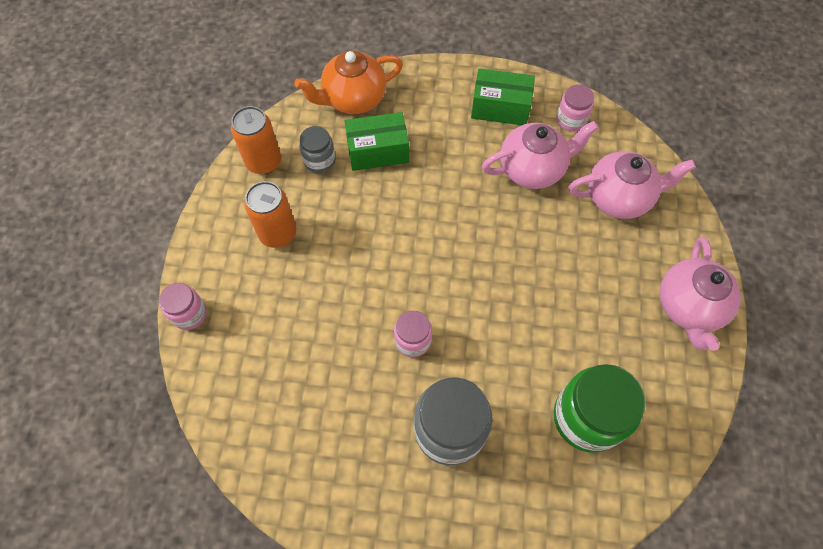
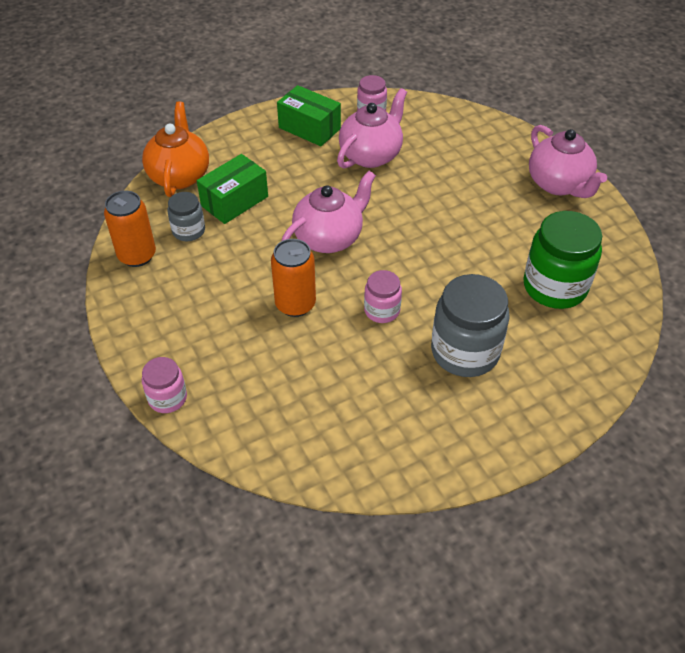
camera: 35 degrees left, 15 degrees down
(278, 233) = (198, 298): orange can -> orange can (295, 304)
(353, 99) = (179, 176): orange teapot -> orange teapot turned 150 degrees clockwise
(500, 107) = (309, 128): green box -> green box turned 60 degrees clockwise
(619, 198) = (450, 143): pink teapot -> pink teapot (329, 238)

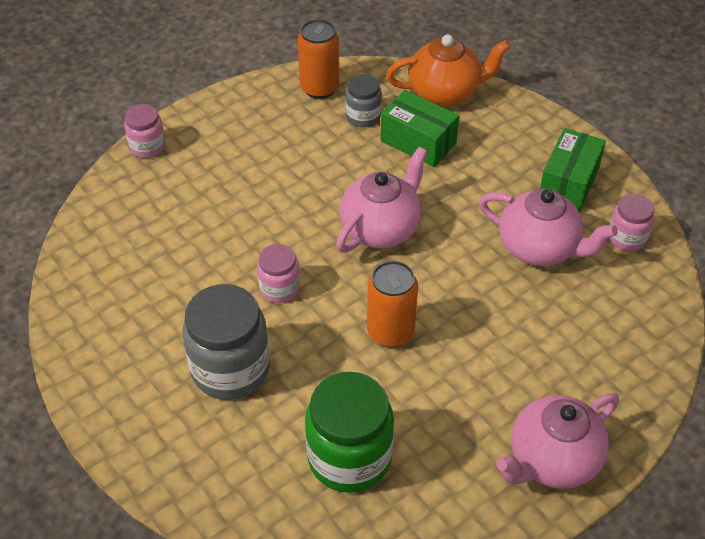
camera: 80 degrees right, 0 degrees up
(295, 304) = (276, 215): orange can -> orange can (390, 332)
(329, 238) = (381, 228): pink teapot -> pink teapot turned 90 degrees counterclockwise

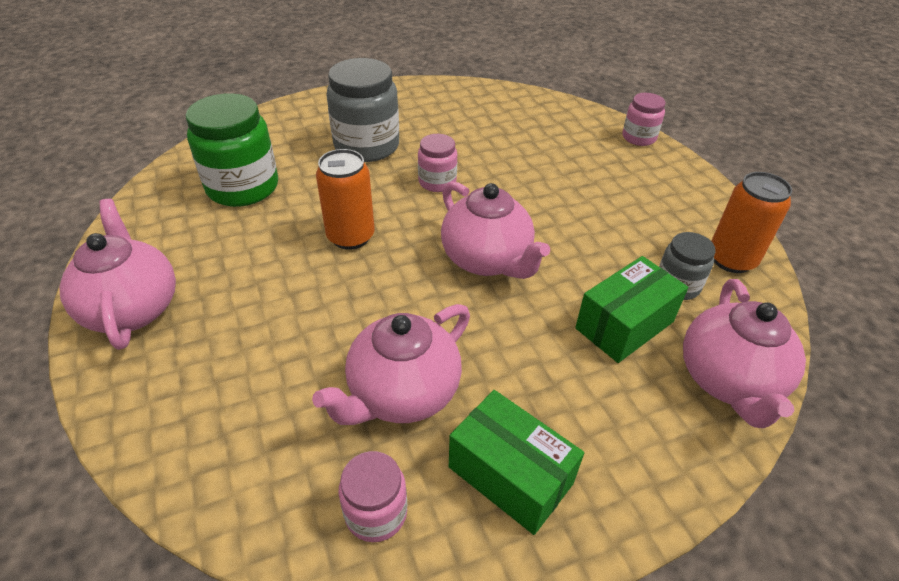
camera: 105 degrees right, 5 degrees down
(445, 92) = (728, 381): orange teapot -> pink teapot

